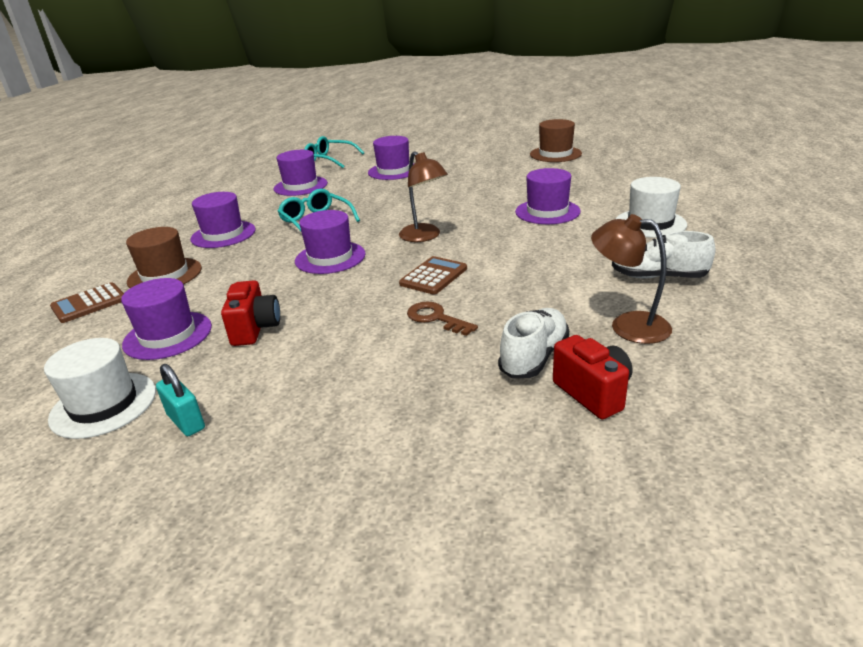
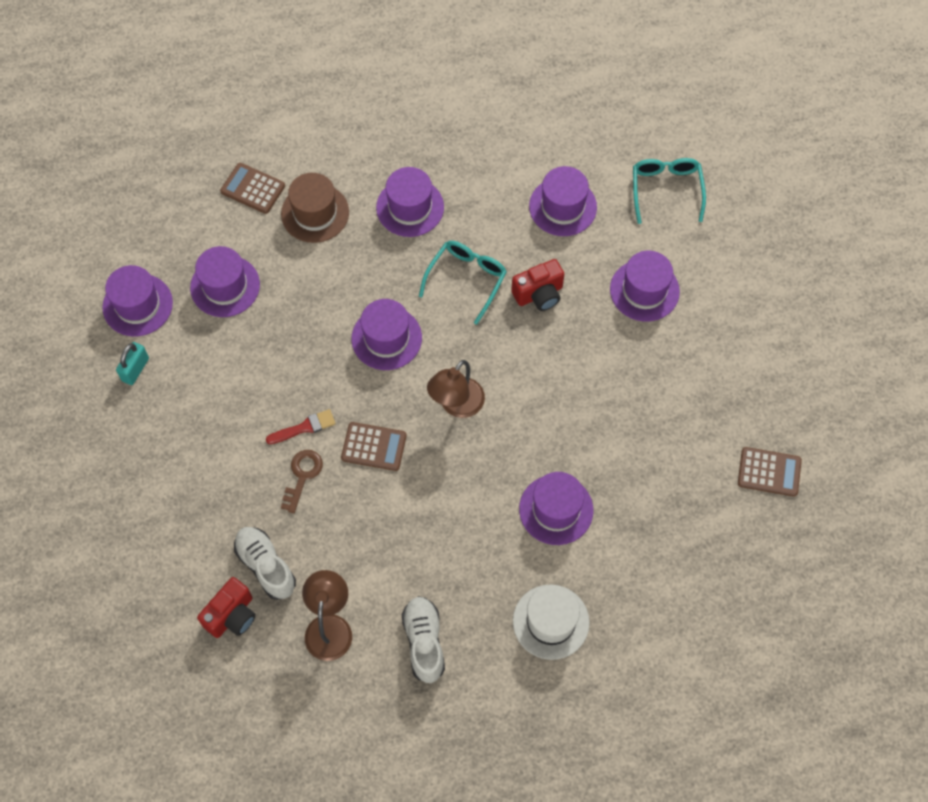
camera: 65 degrees right, 35 degrees up
(103, 404) = (137, 305): white hat -> purple hat
(255, 329) = (250, 346): red camera -> red camera (539, 294)
(381, 309) = (304, 427): none -> red brush
(534, 357) = (266, 566): white shoe -> white shoe turned 135 degrees counterclockwise
(555, 154) = (769, 472): brown hat -> brown calculator

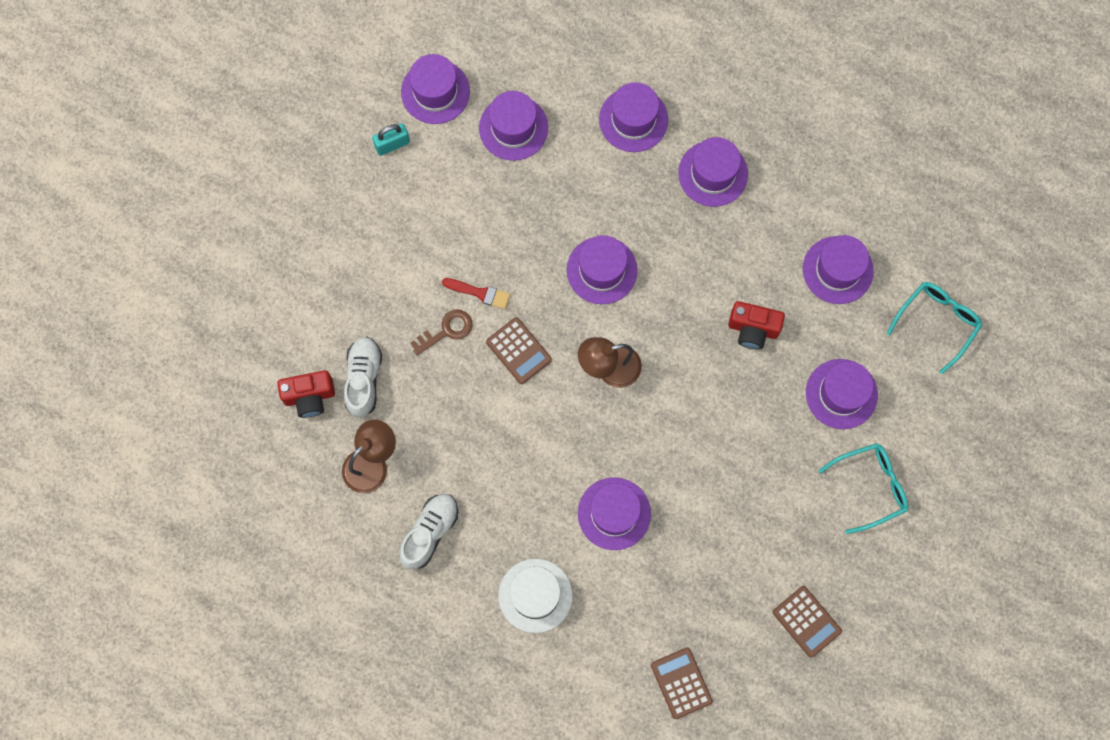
camera: 40 degrees right, 10 degrees up
(253, 189) = (601, 60): brown calculator -> brown calculator (681, 683)
(315, 213) = (633, 119): brown hat -> purple hat
(466, 279) = (705, 271): turquoise glasses -> turquoise glasses (870, 487)

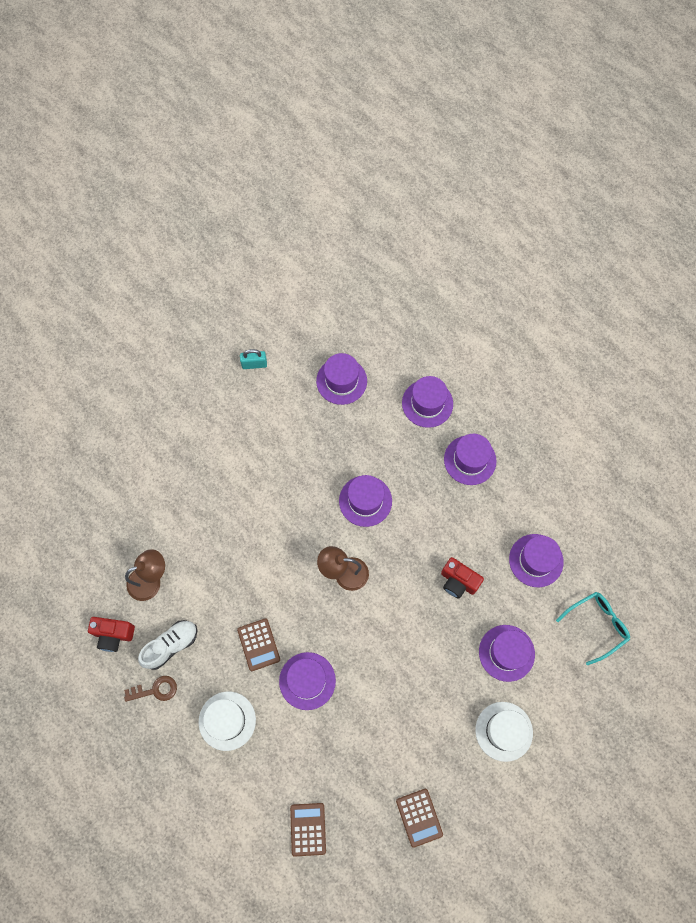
camera: 20 degrees right, 5 degrees down
(309, 397) = (127, 518): red camera -> red camera (113, 635)
(364, 379) = (169, 519): white shoe -> none
(435, 92) = (297, 339): purple hat -> none
(446, 331) = (240, 505): brown key -> brown key (155, 690)
(480, 293) = (273, 487): red brush -> none
(519, 351) = (285, 537): brown calculator -> brown calculator (258, 644)
(870, 487) = (504, 731): turquoise glasses -> white hat

